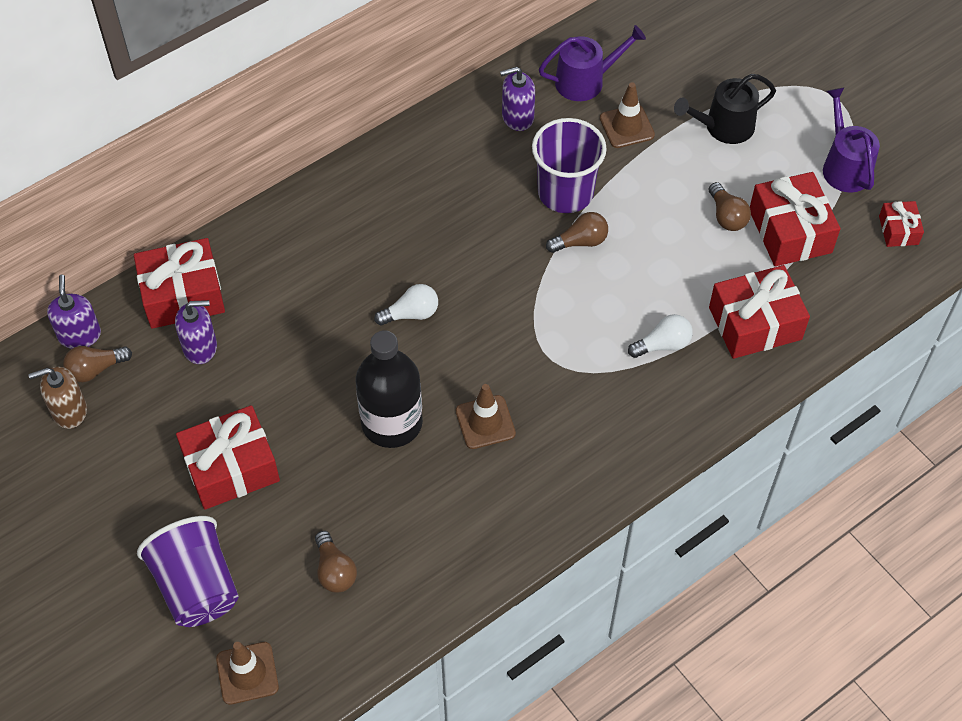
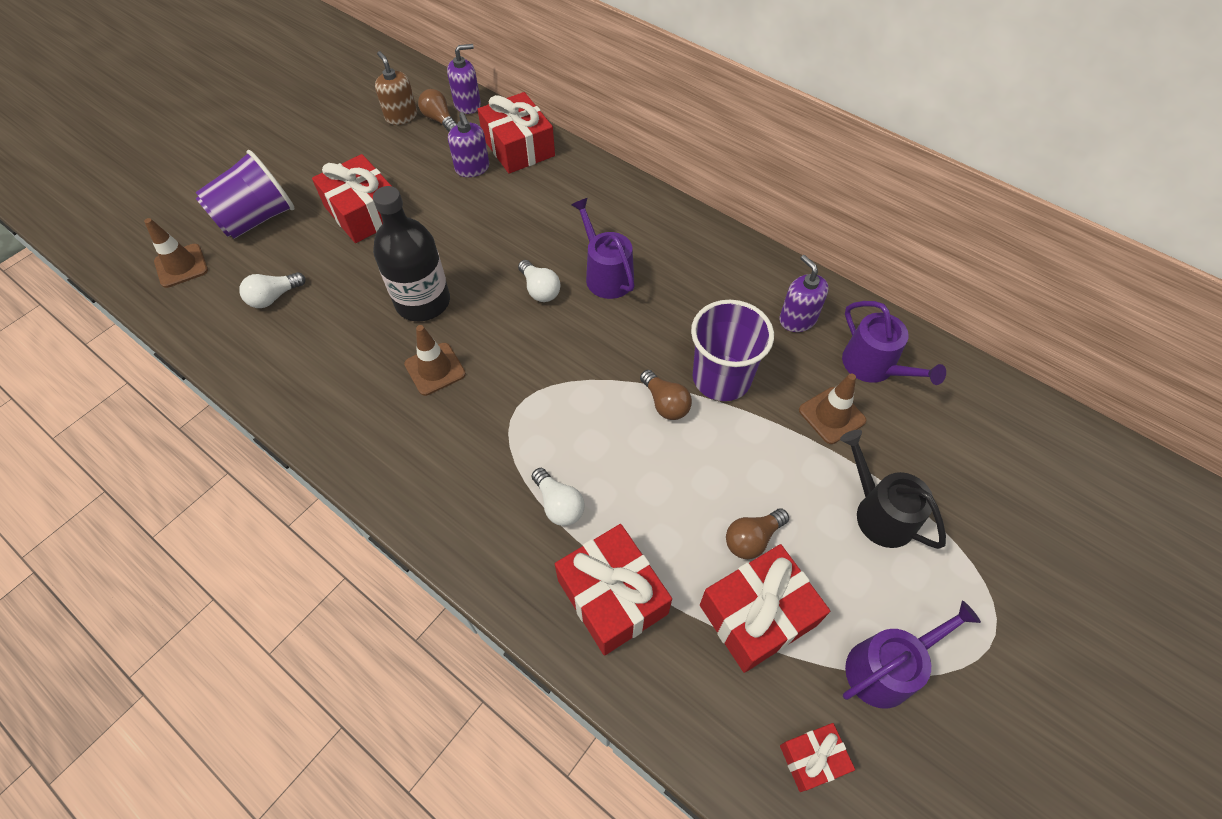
camera: 75 degrees right, 0 degrees up
(335, 571) = (274, 297): brown light bulb -> white light bulb
(411, 252) = (606, 275): none -> purple watering can

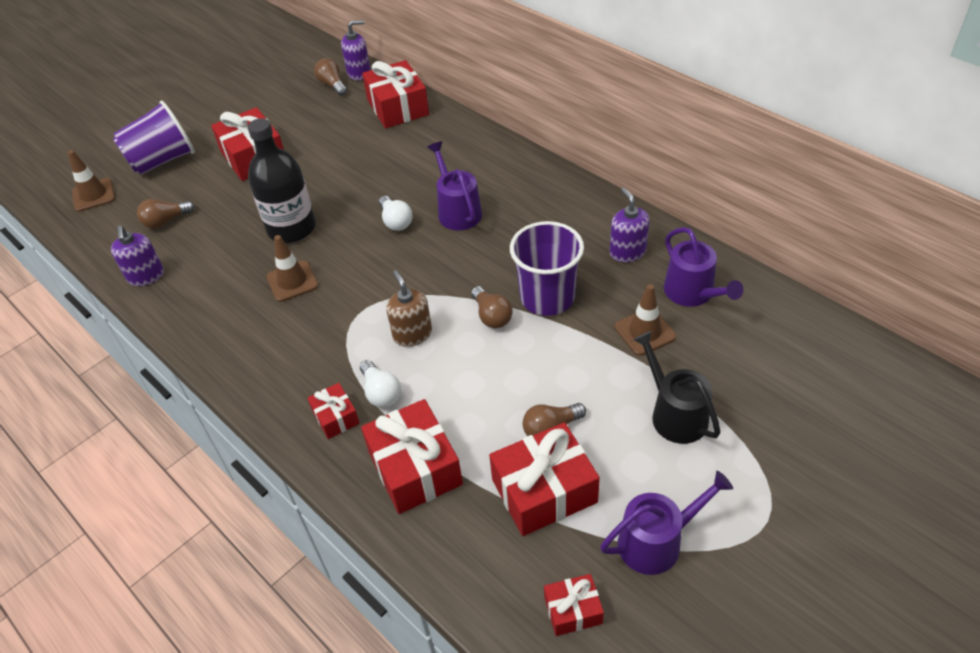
camera: 10 degrees right, 10 degrees down
(274, 297) = (165, 221): white light bulb -> brown light bulb
(401, 116) = (299, 82): brown soap dispenser -> brown soap dispenser (412, 334)
(472, 168) = (354, 124): purple soap dispenser -> purple soap dispenser (146, 276)
(513, 538) = (335, 417): none -> red gift

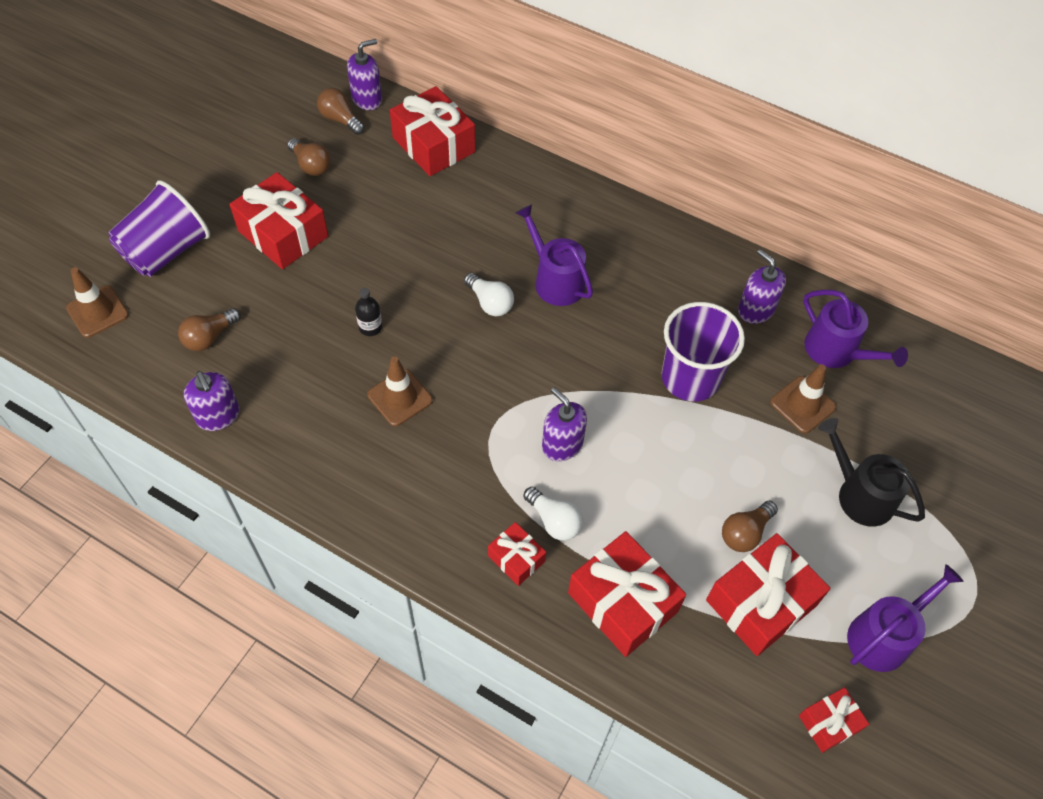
camera: 20 degrees left, 10 degrees up
(291, 228) = (370, 327): black bottle -> black bottle, size x0.41
(412, 334) = (562, 445): brown soap dispenser -> purple soap dispenser
(492, 316) = (639, 409): brown light bulb -> brown light bulb (311, 165)

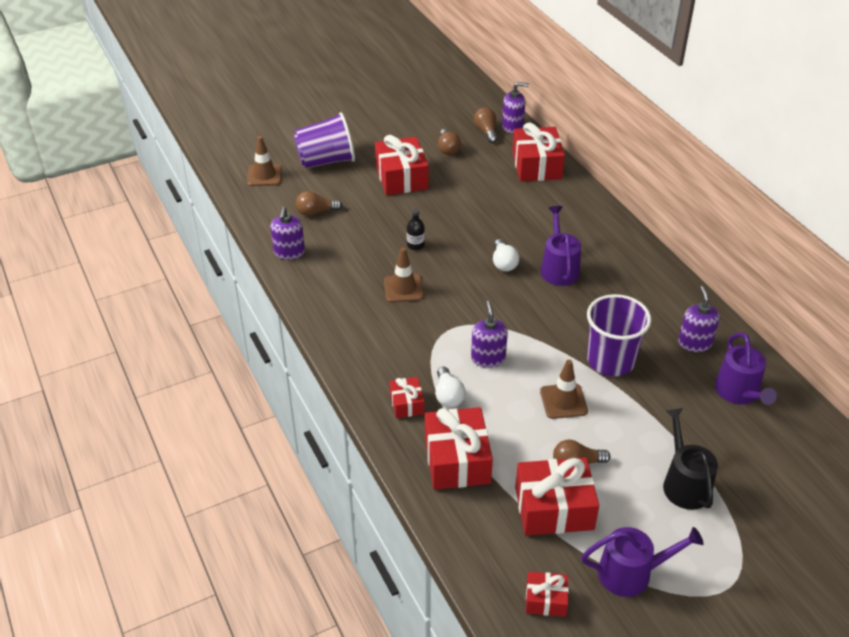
camera: 35 degrees right, 15 degrees down
(802, 405) = (684, 412): brown traffic cone -> brown traffic cone (563, 401)

